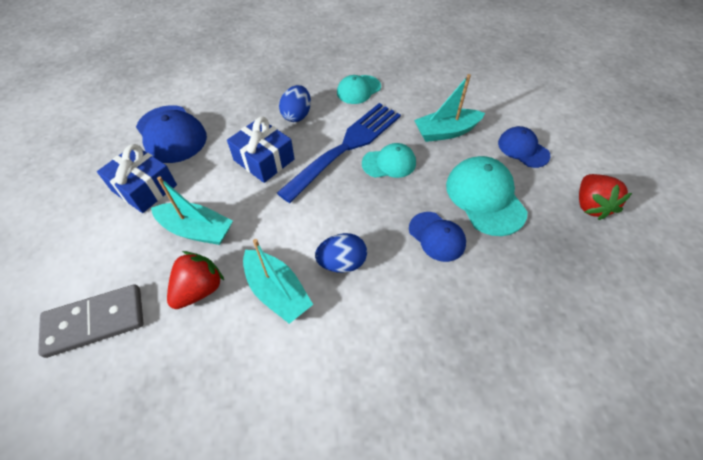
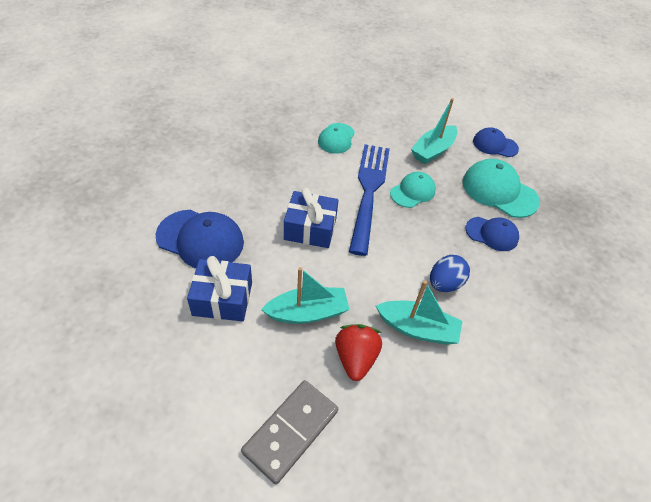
camera: 35 degrees left, 5 degrees down
(297, 115) = (304, 179): blue egg -> none
(590, 205) = (566, 170): red strawberry -> none

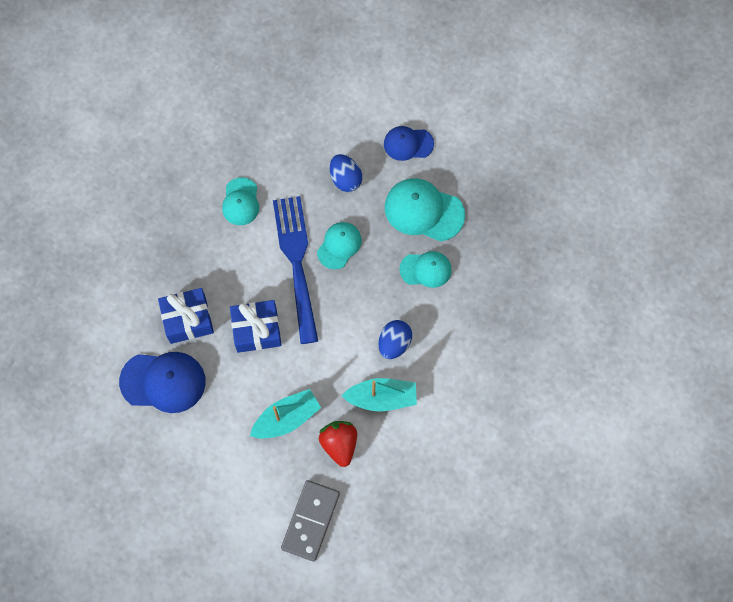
camera: 15 degrees left, 20 degrees up
(222, 299) = (211, 433): blue gift -> blue gift (188, 320)
(433, 151) = (345, 179): turquoise boat -> blue egg
(492, 234) = (426, 269): blue cap -> turquoise cap

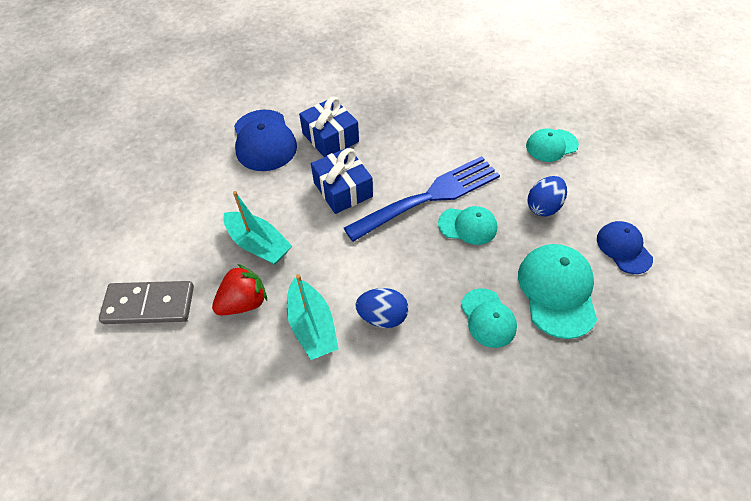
camera: 70 degrees right, 15 degrees down
(240, 202) = (465, 135): turquoise cap -> turquoise cap (551, 145)

